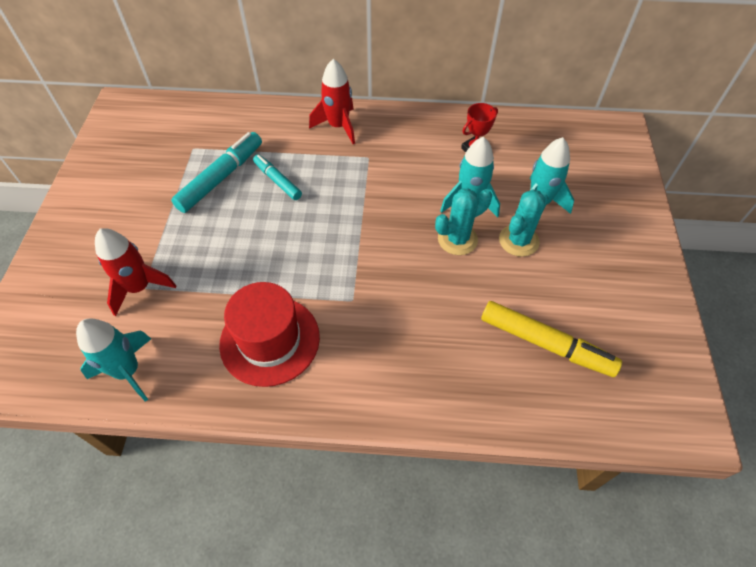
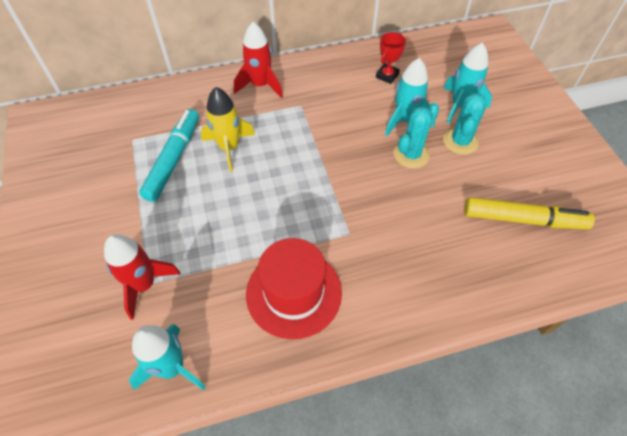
camera: 20 degrees left, 0 degrees up
(277, 181) = (229, 148): turquoise marker -> yellow rocket

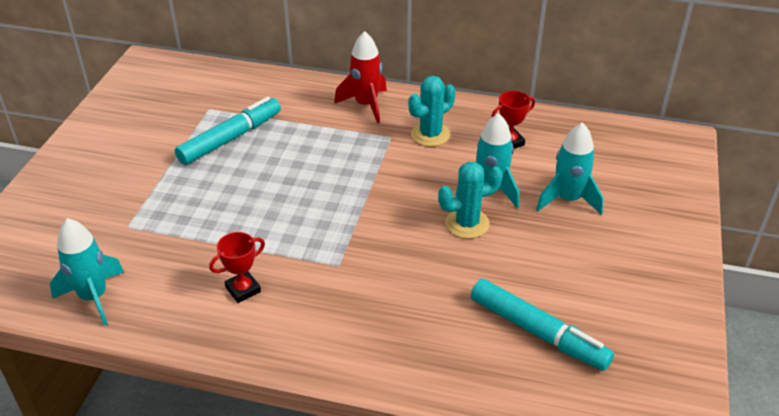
camera: 30 degrees right, 15 degrees down
(144, 285) = (123, 226): red rocket -> none
(229, 148) = (288, 148): yellow rocket -> none
(294, 293) = (243, 289): red hat -> red trophy
(460, 141) = (535, 233): turquoise cactus -> turquoise cactus (430, 135)
(522, 219) = (537, 332): yellow marker -> turquoise marker

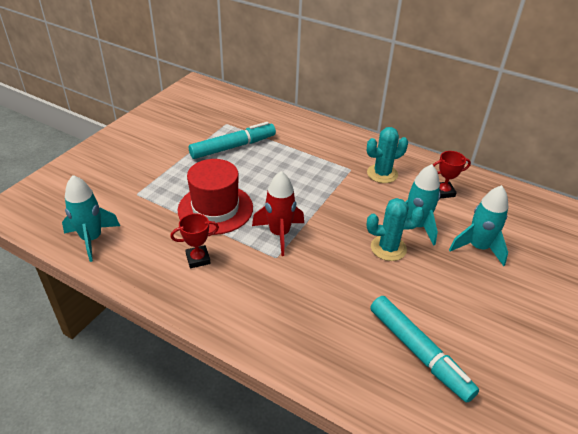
camera: 15 degrees right, 0 degrees up
(240, 223) = (215, 209): none -> red hat
(366, 105) = (340, 142): red rocket -> red rocket (279, 234)

